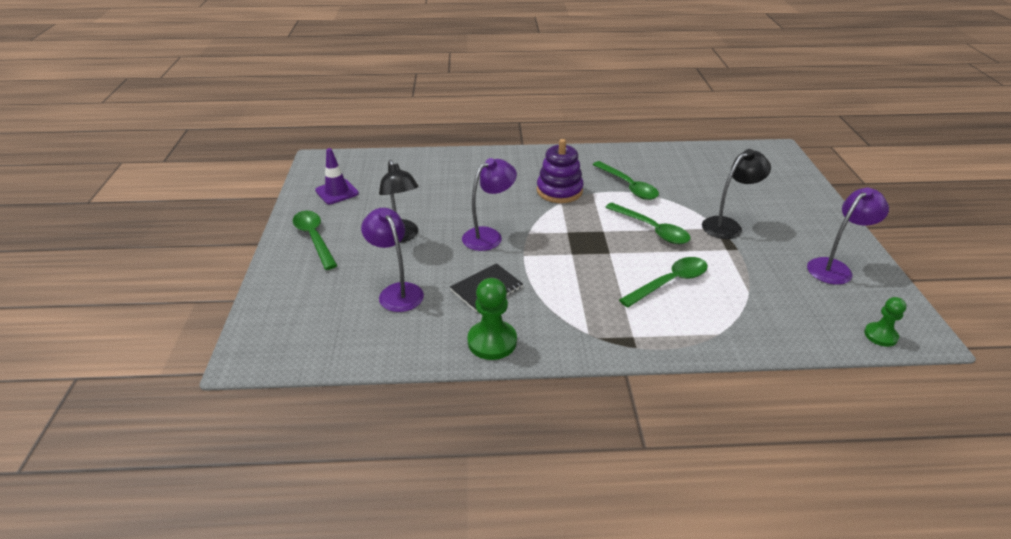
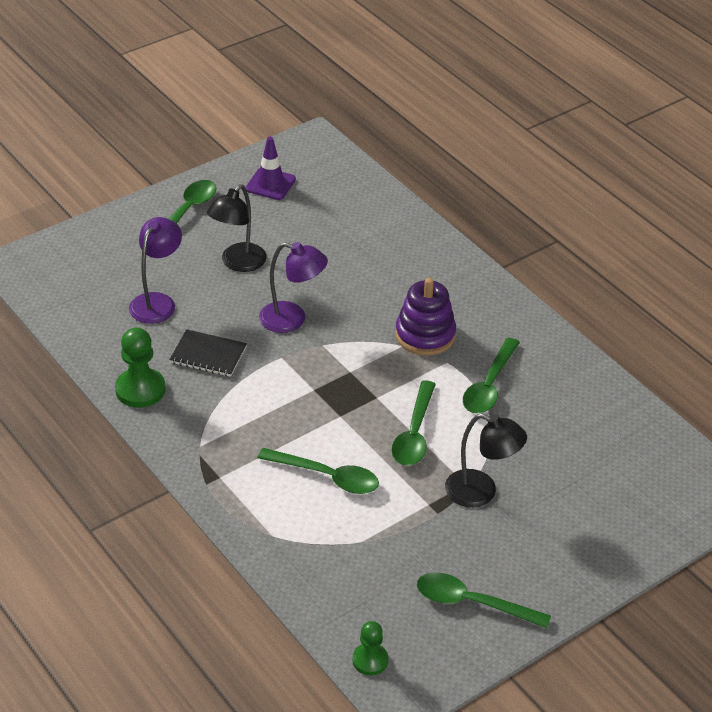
camera: 55 degrees right, 5 degrees up
(834, 268) = (471, 603): purple lamp -> green spoon

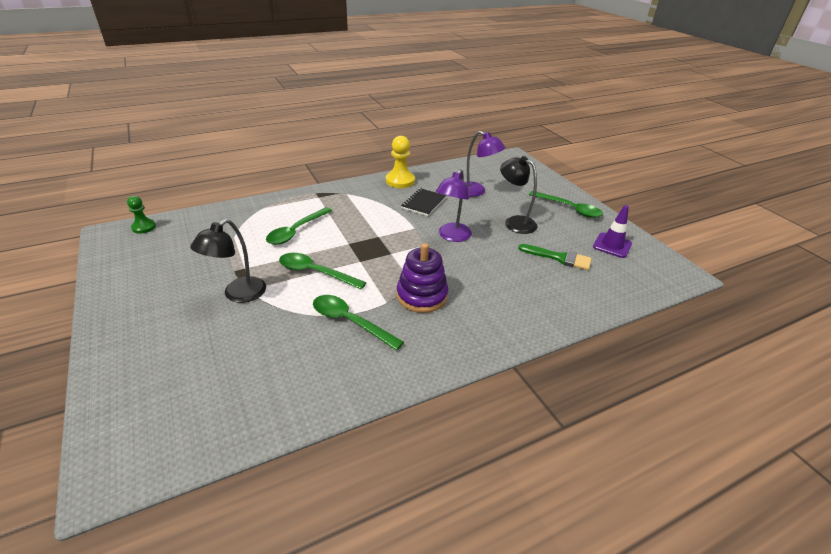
camera: 100 degrees right, 5 degrees down
(140, 389) = (400, 181): green pawn -> yellow pawn
(312, 228) = (559, 258): none -> green brush
(471, 603) = (146, 272): green spoon -> none

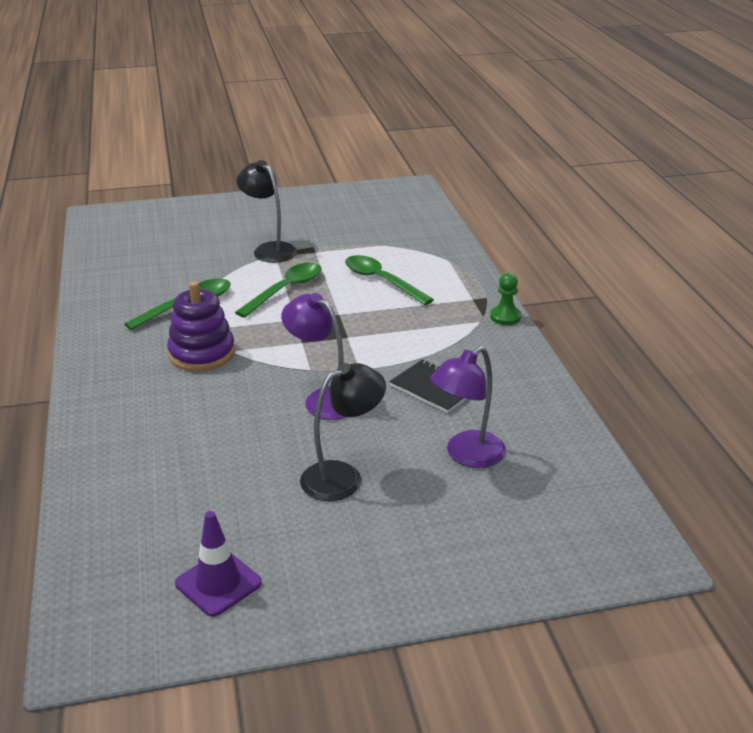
camera: 105 degrees right, 5 degrees down
(144, 227) = (420, 200): green pawn -> green pawn (505, 317)
(400, 181) = (520, 374): yellow pawn -> none
(559, 258) = (216, 497): green brush -> none
(569, 209) = (369, 570): green spoon -> none

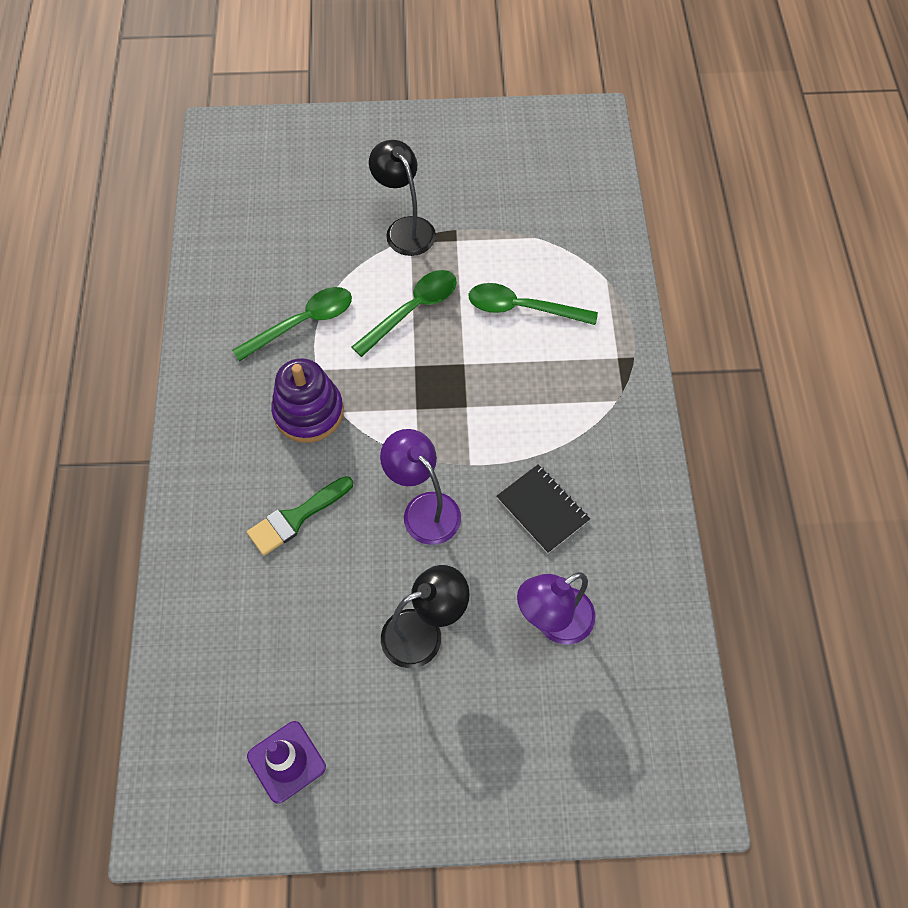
camera: 10 degrees right, 30 degrees up
(201, 417) = (296, 517): none -> green brush
(381, 281) = (522, 308): green spoon -> green spoon turned 45 degrees counterclockwise
(505, 317) = (647, 397): green pawn -> none

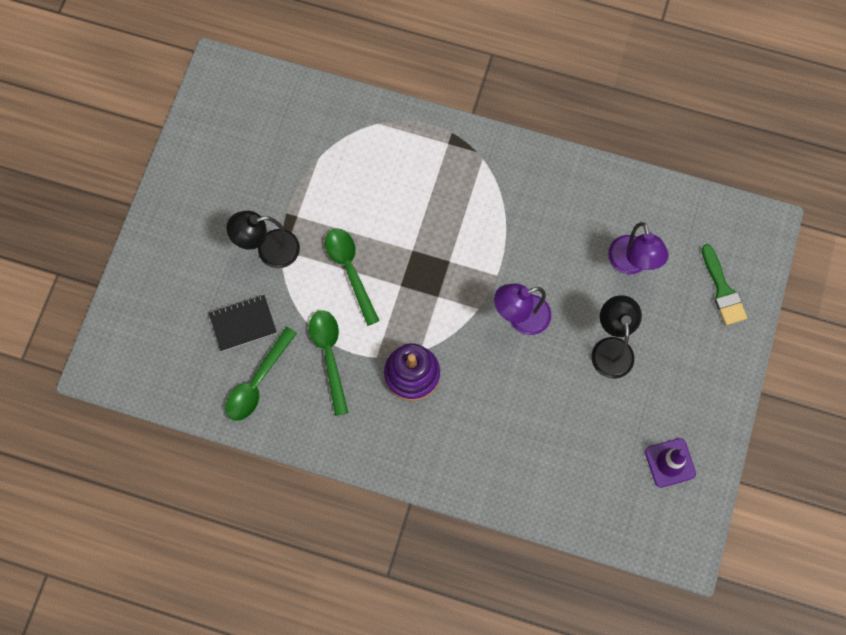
camera: 70 degrees left, 10 degrees up
(296, 517) = (496, 407): green brush -> green brush (722, 290)
(522, 308) = (379, 192): green spoon -> green spoon (257, 382)
(542, 509) = (549, 240): black notebook -> black notebook (243, 323)

